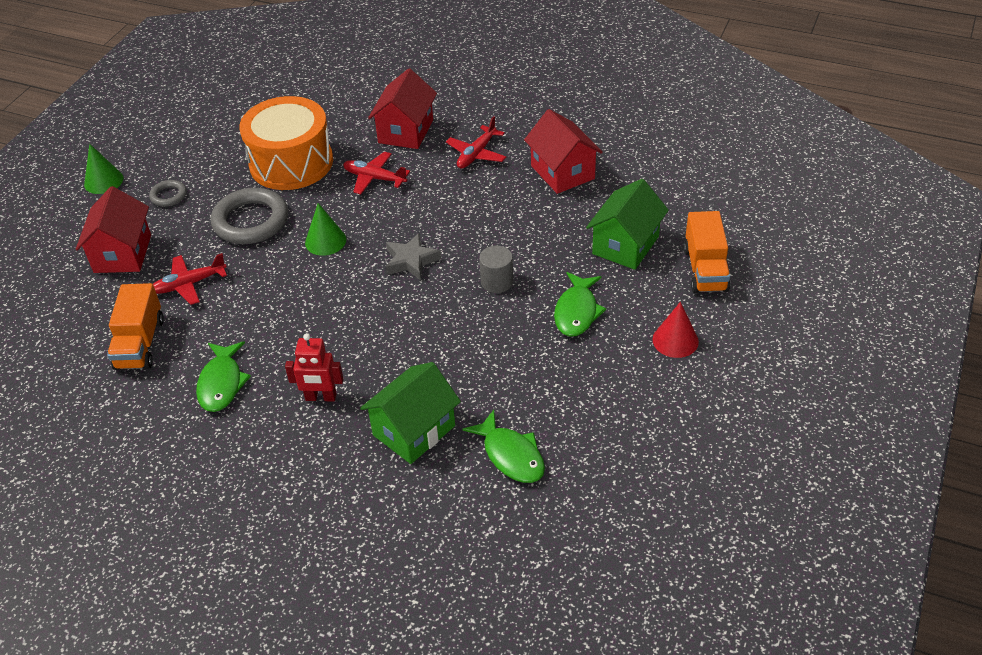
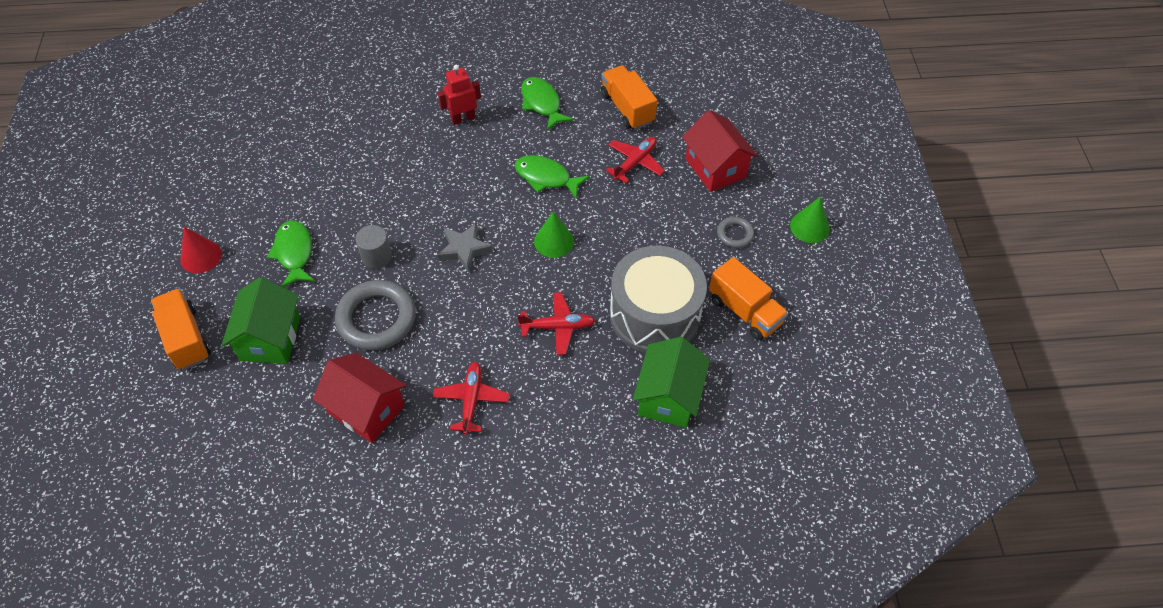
camera: 150 degrees right, 10 degrees up
(221, 144) = (744, 311): none -> orange truck
(251, 221) = (636, 236): grey ring -> grey ring (376, 318)
(291, 163) = (655, 314): orange drum -> grey drum
(406, 131) = (567, 403): red house -> none
(414, 430) = (381, 120): green house -> green house (668, 397)
(511, 455) = (303, 128): green fish -> green fish (546, 177)

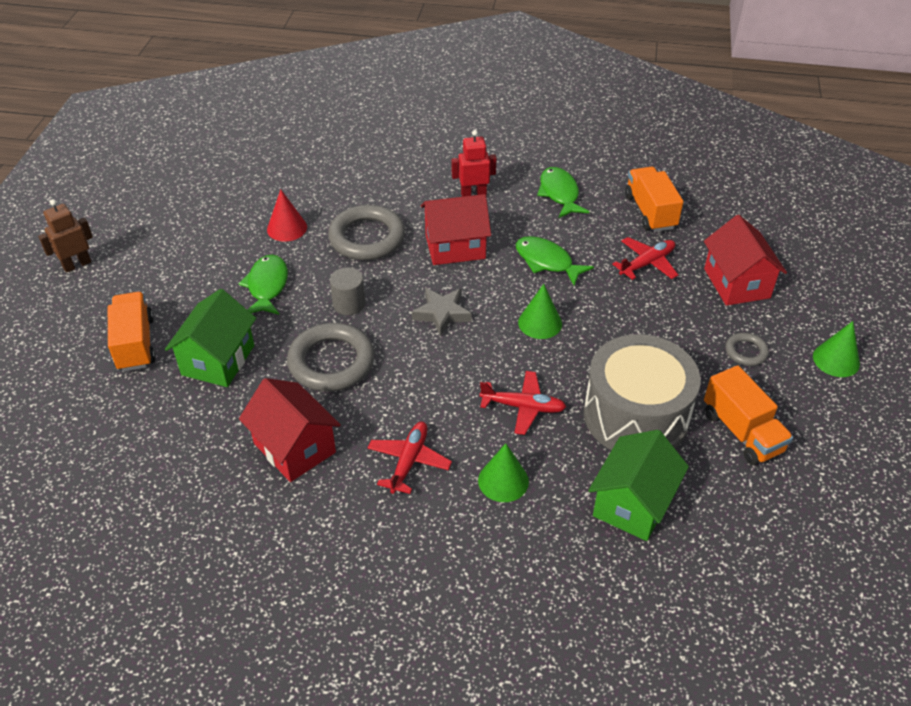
camera: 15 degrees right, 10 degrees down
(99, 266) = (77, 265): none -> brown robot
(201, 256) = (175, 273): red cone -> red cone (287, 228)
(375, 183) = (367, 238): none -> grey ring
(459, 178) = (455, 247): none -> red house
(556, 400) = (503, 481): none -> green cone

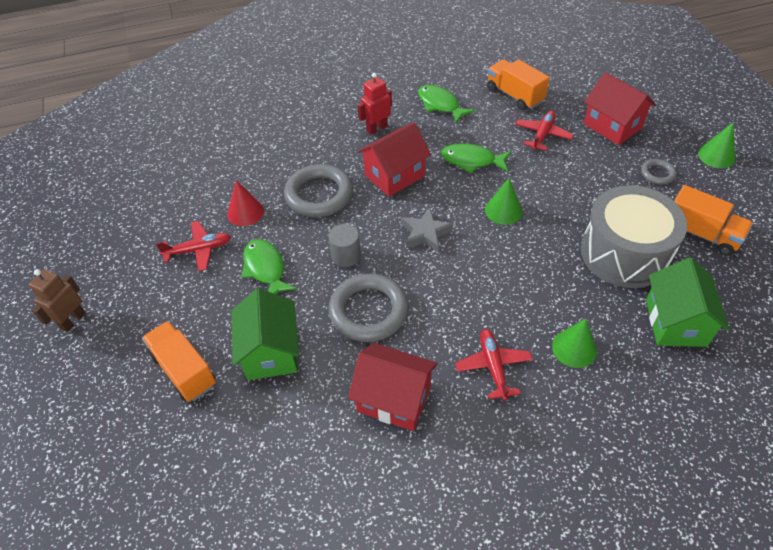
camera: 25 degrees left, 5 degrees up
(523, 407) = (543, 282): red plane -> red plane (199, 250)

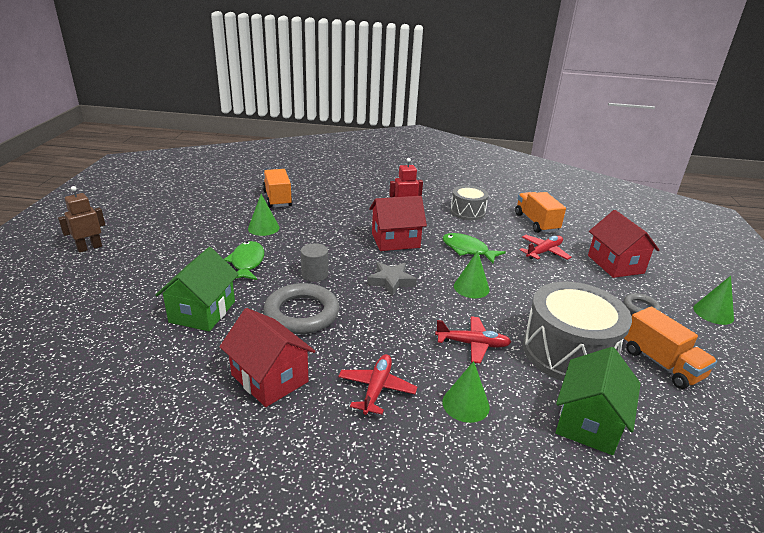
camera: 20 degrees right, 20 degrees down
(184, 370) = (130, 300): orange truck -> orange truck (277, 199)
(199, 250) = (211, 238): red plane -> red plane (473, 344)
(245, 212) = (263, 228): red cone -> green cone
(319, 195) = (326, 234): grey ring -> none
(440, 105) = (467, 212): green fish -> grey drum

